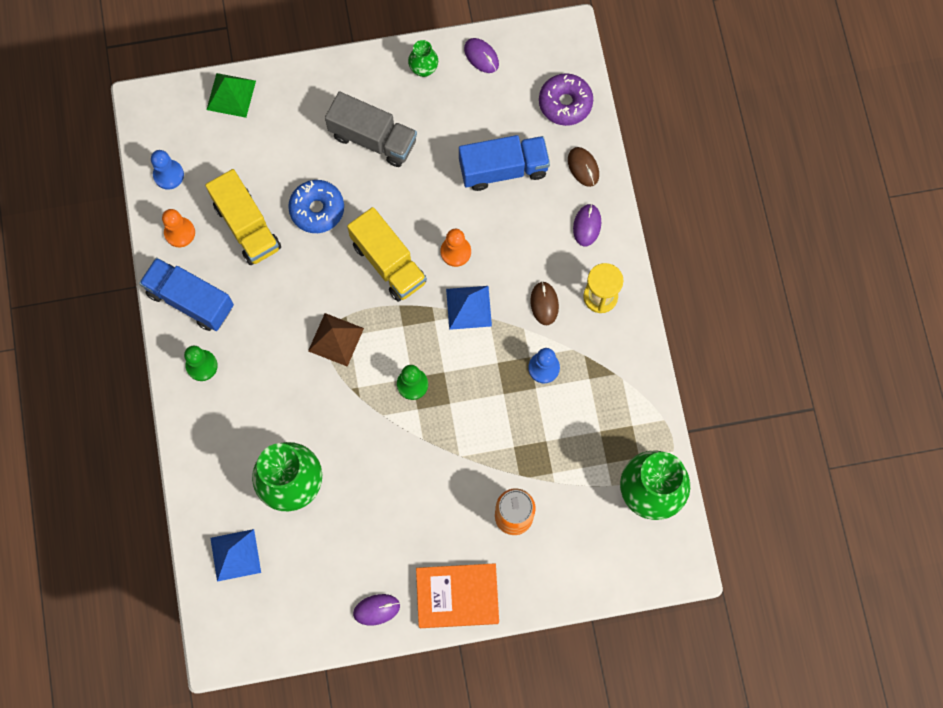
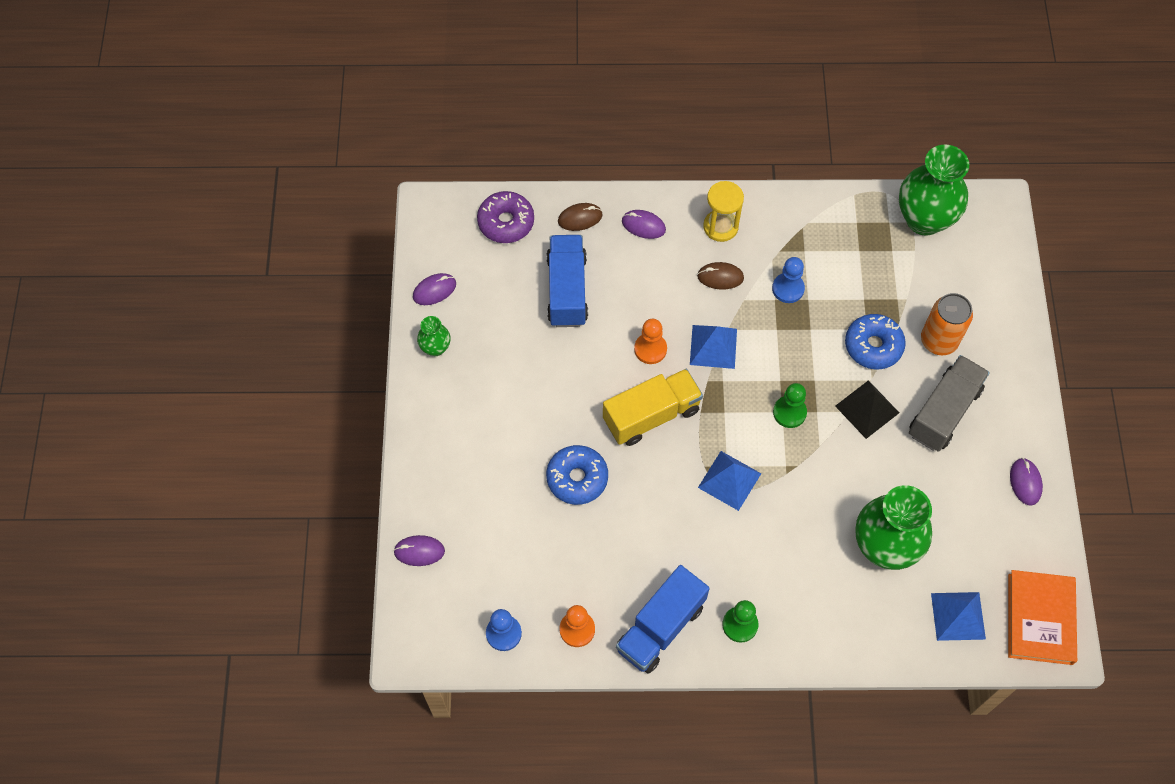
camera: 80 degrees left, 10 degrees down
(231, 95) = (419, 551): green pyramid -> purple mouse
(247, 226) = (583, 555): yellow truck -> none
(336, 339) = (729, 480): brown pyramid -> blue pyramid
(373, 138) = (505, 410): grey truck -> grey truck (944, 412)
(428, 455) = (867, 409): none -> black pyramid
(457, 596) = (1016, 404): orange book -> orange book (1040, 619)
(496, 454) = (873, 346): none -> blue donut

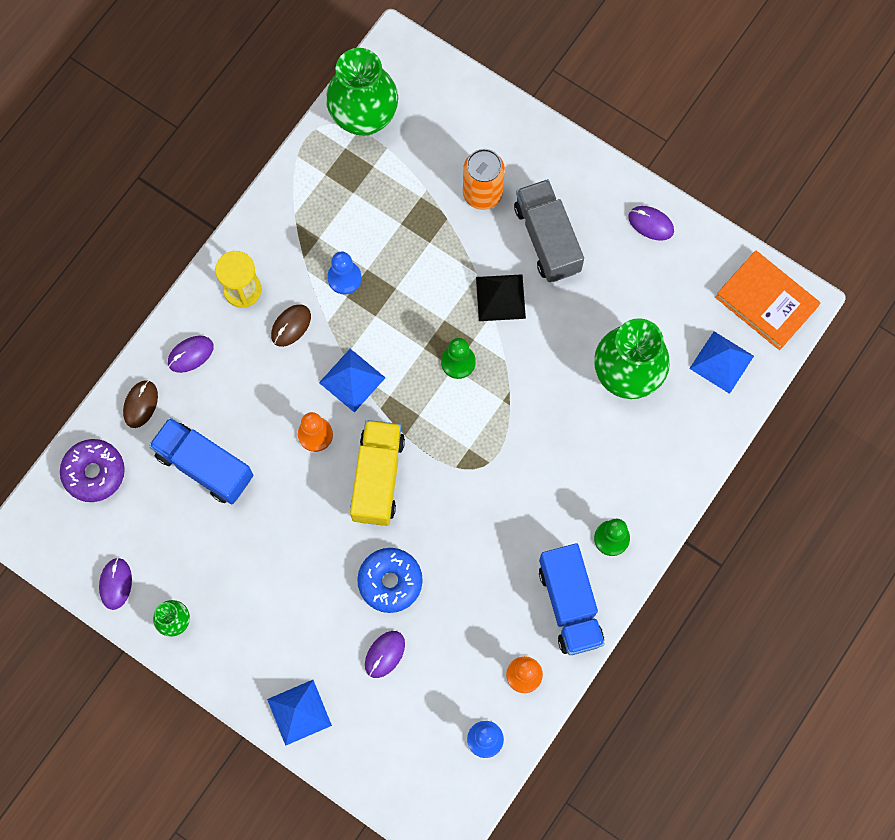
camera: 55 degrees left, 10 degrees up
(419, 551) = (360, 763): purple mouse -> purple mouse (384, 654)
(729, 480) = (482, 456): blue pyramid -> blue pyramid (299, 712)
(873, 346) = (448, 249): blue donut -> none

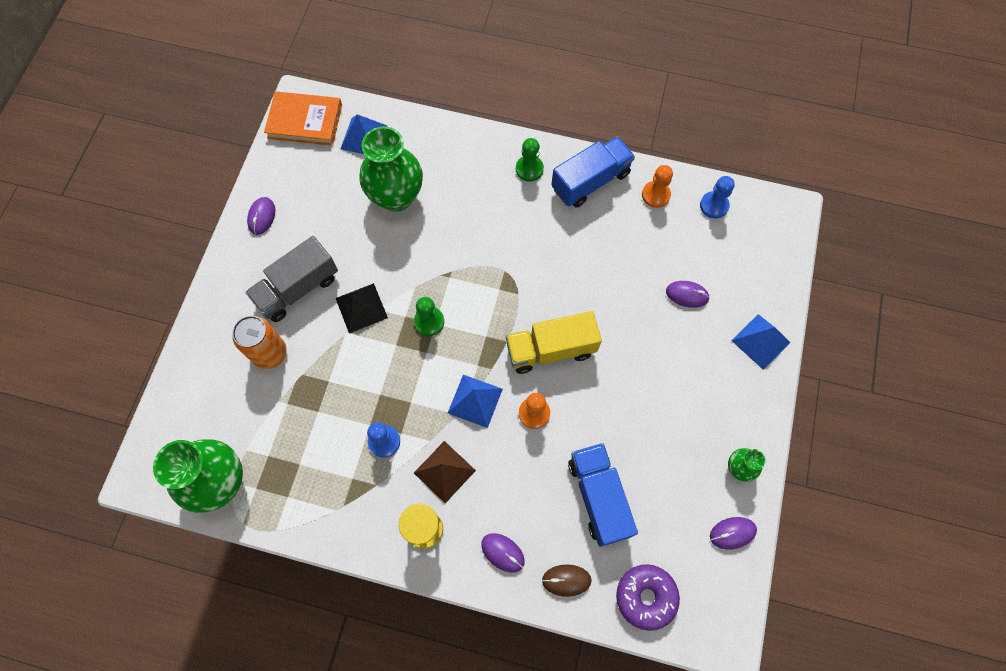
camera: 110 degrees left, 5 degrees down
(204, 466) = (598, 497): blue truck -> blue truck turned 150 degrees clockwise
(291, 326) = (444, 471): brown mouse -> brown pyramid
(390, 581) = (630, 310): blue donut -> none
(766, 302) = (305, 121): orange book -> orange book turned 75 degrees clockwise

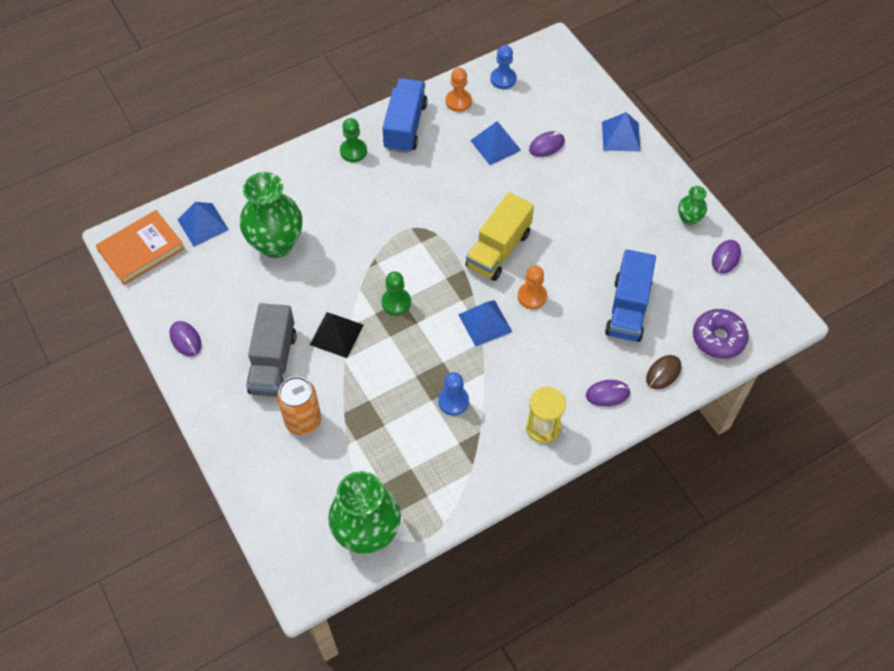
camera: 45 degrees left, 10 degrees down
(444, 471) = (515, 382): brown pyramid -> none
(598, 497) = (628, 309): blue truck -> blue truck turned 105 degrees counterclockwise
(645, 258) = (495, 145): none -> blue pyramid

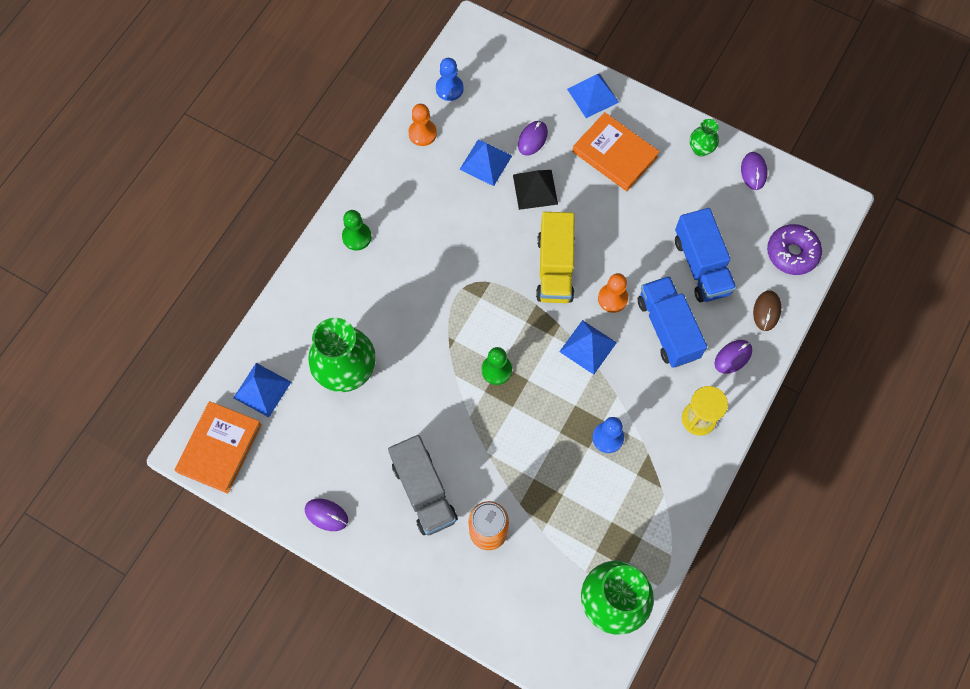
camera: 30 degrees left, 10 degrees up
(336, 334) = (463, 431): black pyramid -> black pyramid (535, 189)
(405, 126) = (389, 185): blue truck -> blue truck (667, 329)
(609, 188) = (614, 154): none -> orange book

